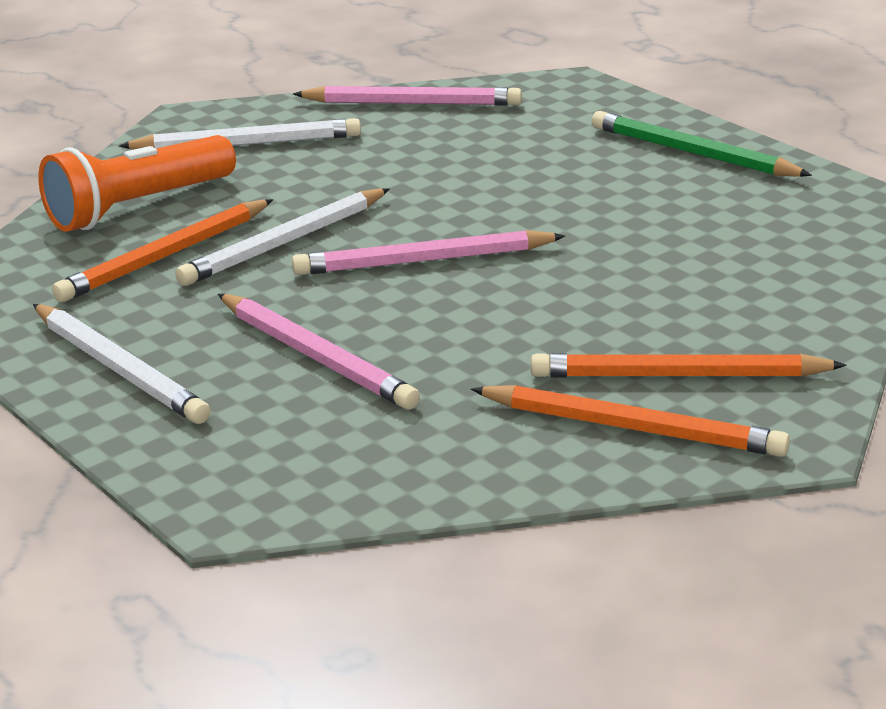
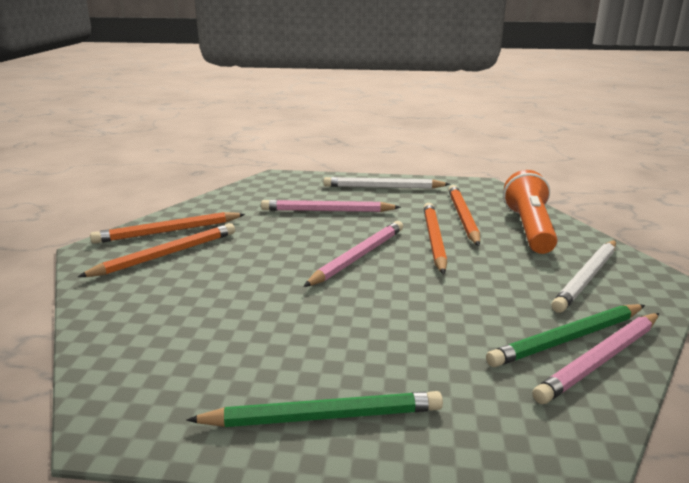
camera: 135 degrees right, 5 degrees down
(284, 243) = (434, 240): white pencil -> orange pencil
(401, 120) = (567, 339): none -> green pencil

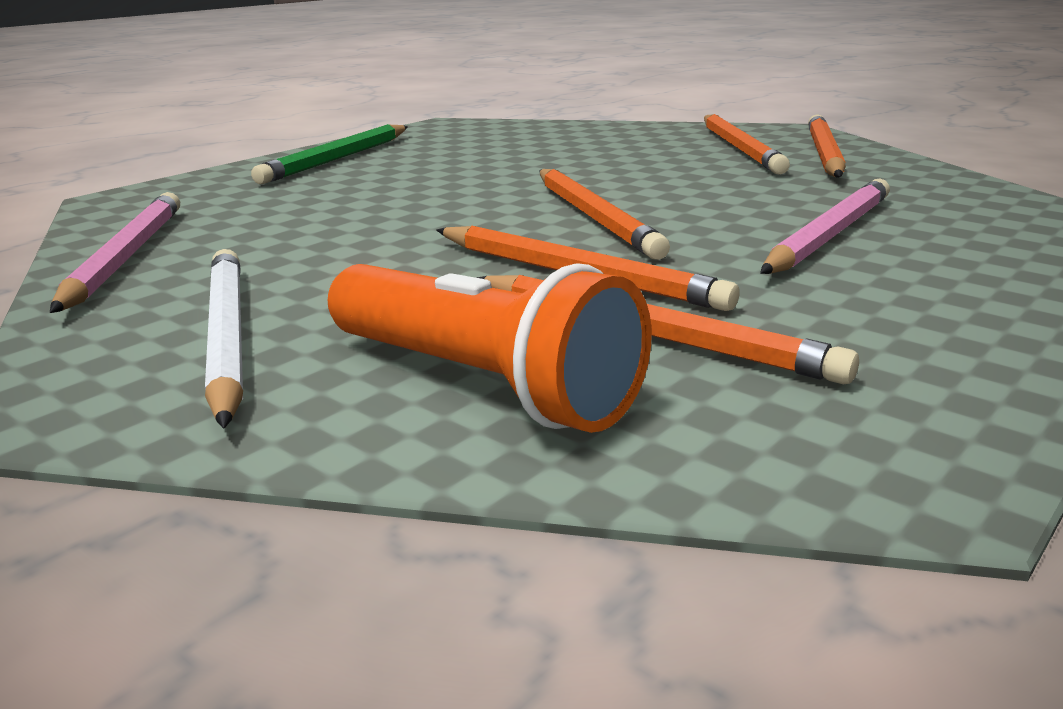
camera: 125 degrees right, 0 degrees up
(358, 256) = (595, 217): pink pencil -> orange pencil
(383, 187) = (969, 313): white pencil -> none
(567, 339) = (185, 257): green pencil -> none

